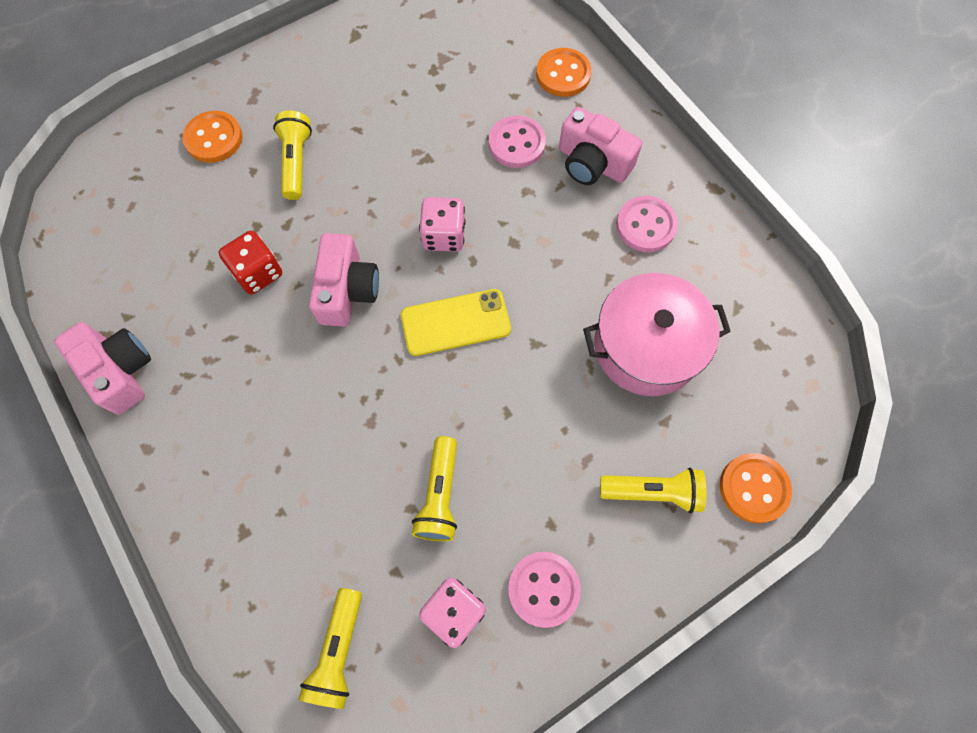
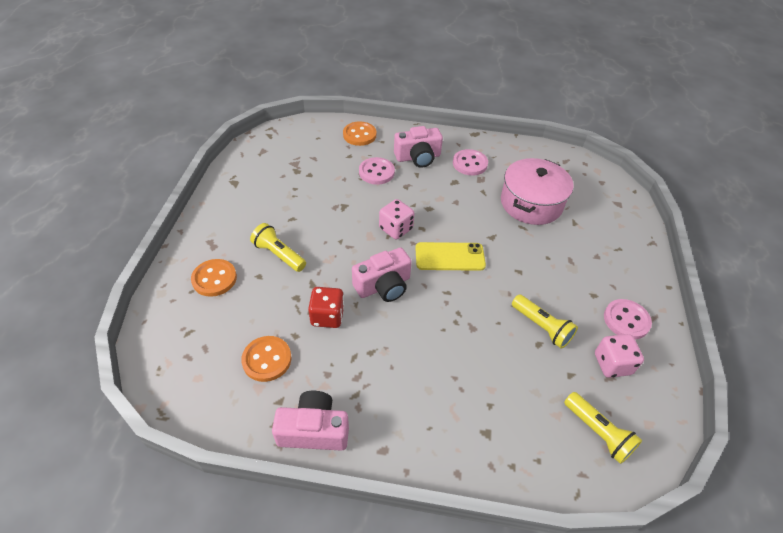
camera: 50 degrees left, 20 degrees down
(347, 290) = (383, 286): pink camera -> pink camera turned 105 degrees clockwise
(455, 322) = (449, 257): yellow phone -> yellow phone turned 60 degrees clockwise
(653, 492) = (606, 249): yellow flashlight -> none
(753, 488) = (631, 218): orange button -> orange button (267, 359)

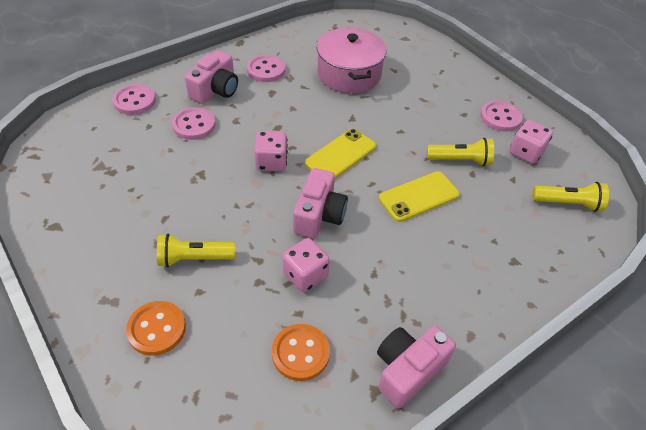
camera: 45 degrees left, 0 degrees up
(327, 316) = (305, 275): red dice -> pink dice
(359, 135) = (134, 101): orange button -> pink button
(471, 327) = (419, 196): none -> yellow phone

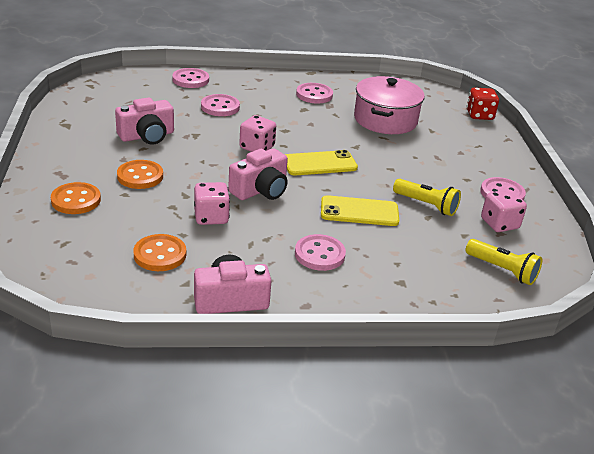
camera: 30 degrees right, 15 degrees down
(194, 258) = (140, 176): yellow flashlight -> orange button
(215, 90) = (259, 93): pink camera -> pink camera (147, 136)
(414, 35) = (479, 115): none -> red dice
(431, 267) = (319, 254): none -> pink button

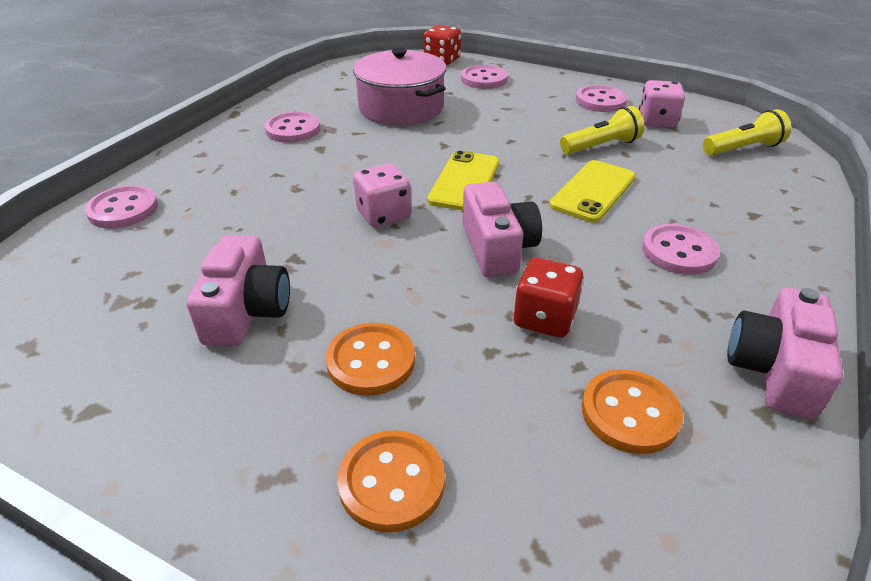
camera: 55 degrees left, 5 degrees up
(211, 217) = (544, 318): pink dice -> red dice
(220, 107) = (239, 209): pink button -> pink button (484, 79)

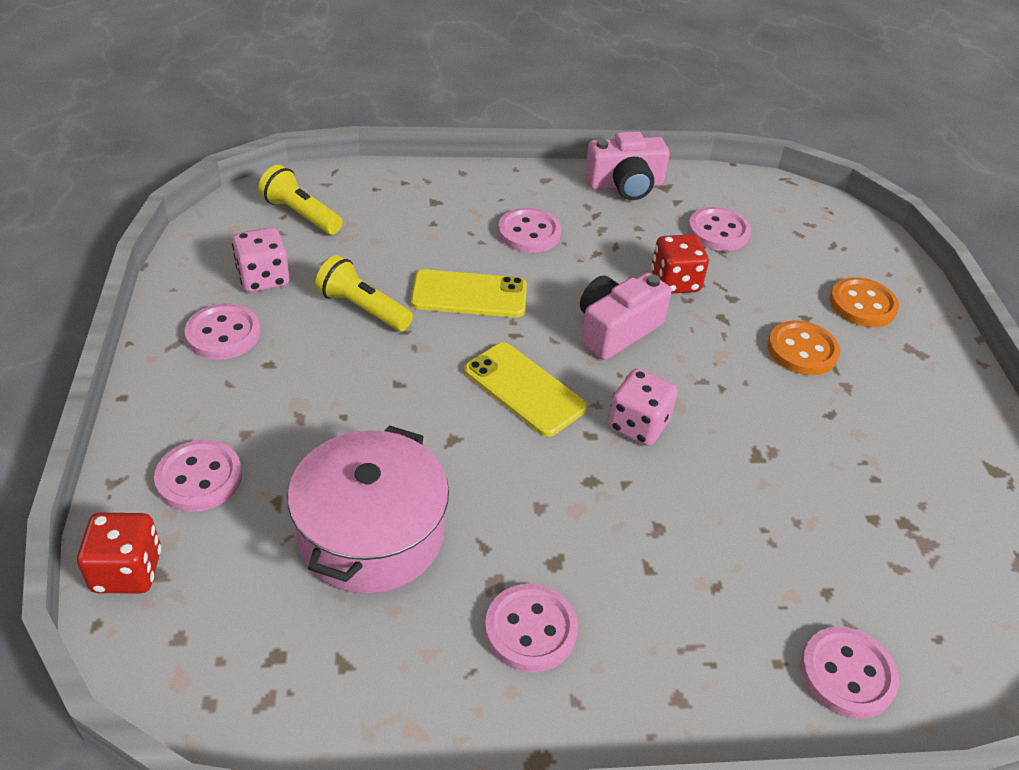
camera: 125 degrees left, 5 degrees up
(247, 311) = (840, 446): pink camera -> none
(464, 181) = (524, 389): yellow phone -> yellow phone turned 60 degrees clockwise
(629, 413) = (718, 231): orange button -> pink button

